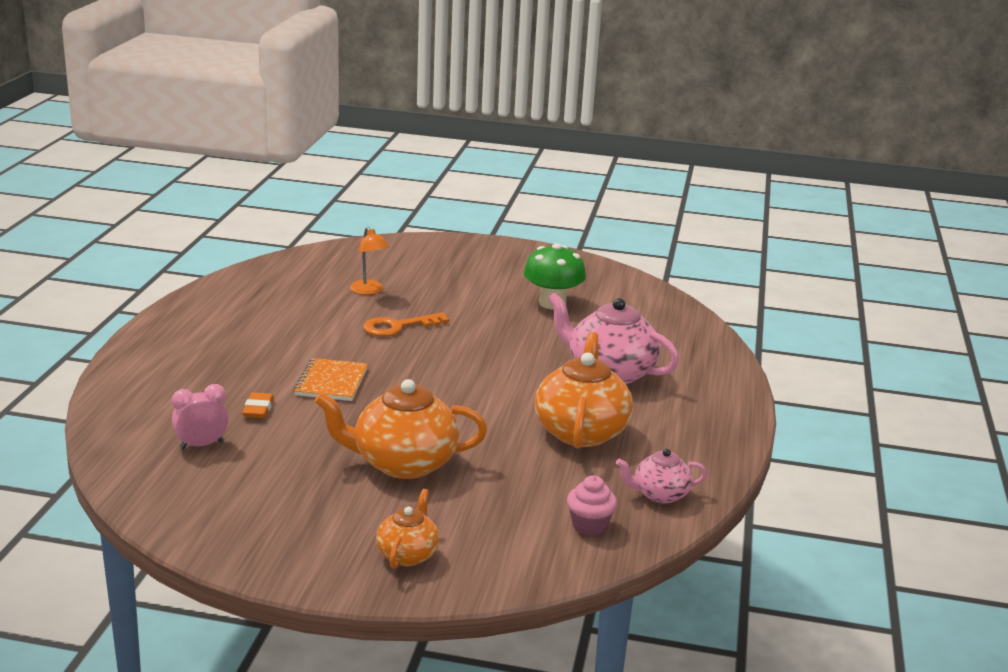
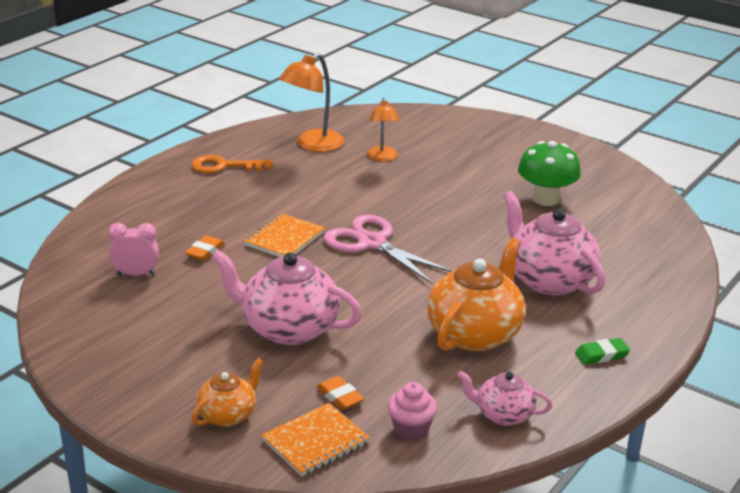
camera: 25 degrees right, 5 degrees up
(288, 290) = (312, 145): none -> orange lamp
(398, 327) = (382, 197): orange key -> orange key (224, 166)
(403, 463) = (288, 328): orange teapot -> pink teapot
(422, 370) = (372, 243): none -> pink scissors
(502, 513) = (340, 397): none -> orange eraser
(511, 557) = (315, 441): none -> orange notebook
(702, 426) = (601, 355): none -> green eraser

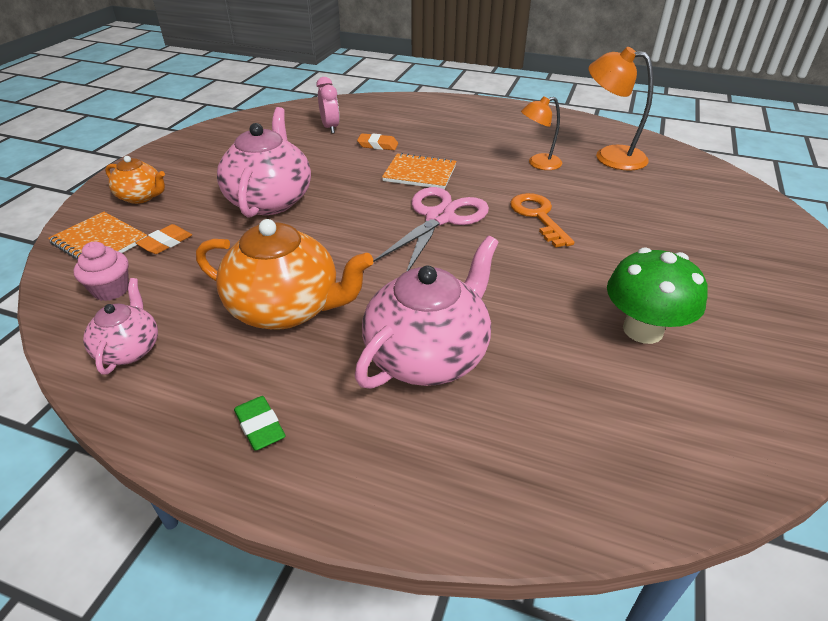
camera: 75 degrees right, 10 degrees up
(224, 166) = (525, 127): orange key -> orange key (538, 216)
(382, 158) = (625, 196): orange lamp -> orange lamp (538, 164)

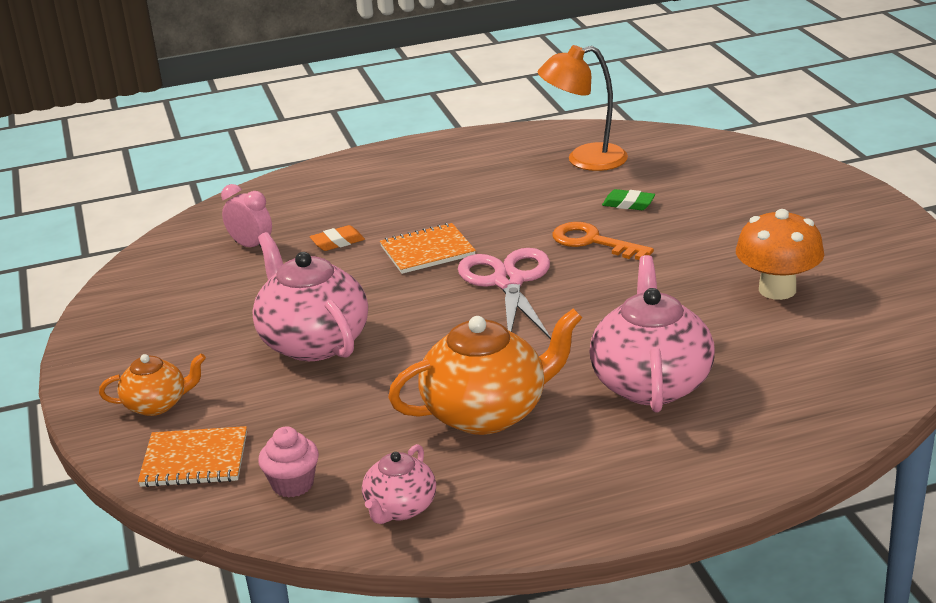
camera: 35 degrees left, 10 degrees down
(129, 349) = (400, 508): pink teapot -> pink teapot turned 120 degrees counterclockwise
(165, 243) = (271, 426): orange eraser -> none
(260, 426) = (596, 488): green eraser -> green eraser (628, 204)
(538, 164) = (529, 194): orange lamp -> none
(642, 330) = (777, 290): green mushroom -> orange mushroom

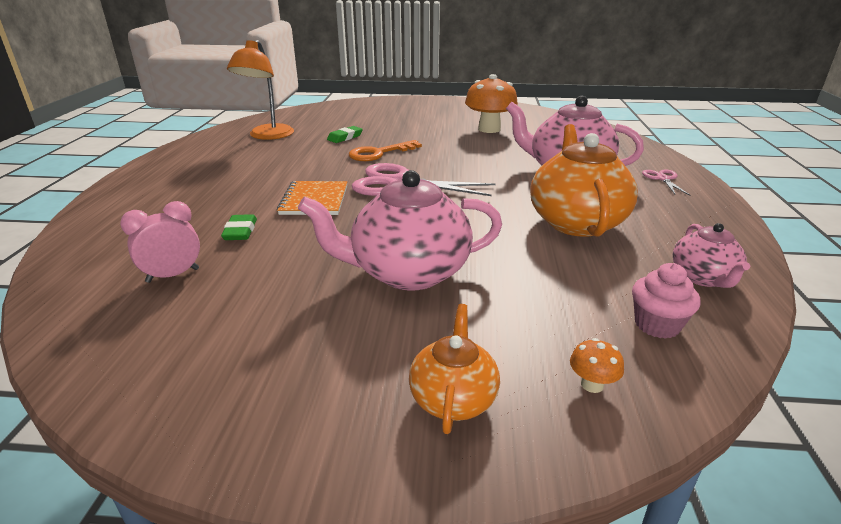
camera: 70 degrees left, 0 degrees up
(194, 460) = (592, 384): orange notebook -> orange mushroom
(337, 242) = (240, 231): orange eraser -> green eraser
(400, 508) = (703, 278): pink teapot -> pink teapot turned 45 degrees clockwise
(692, 464) = (663, 179): none -> pink scissors

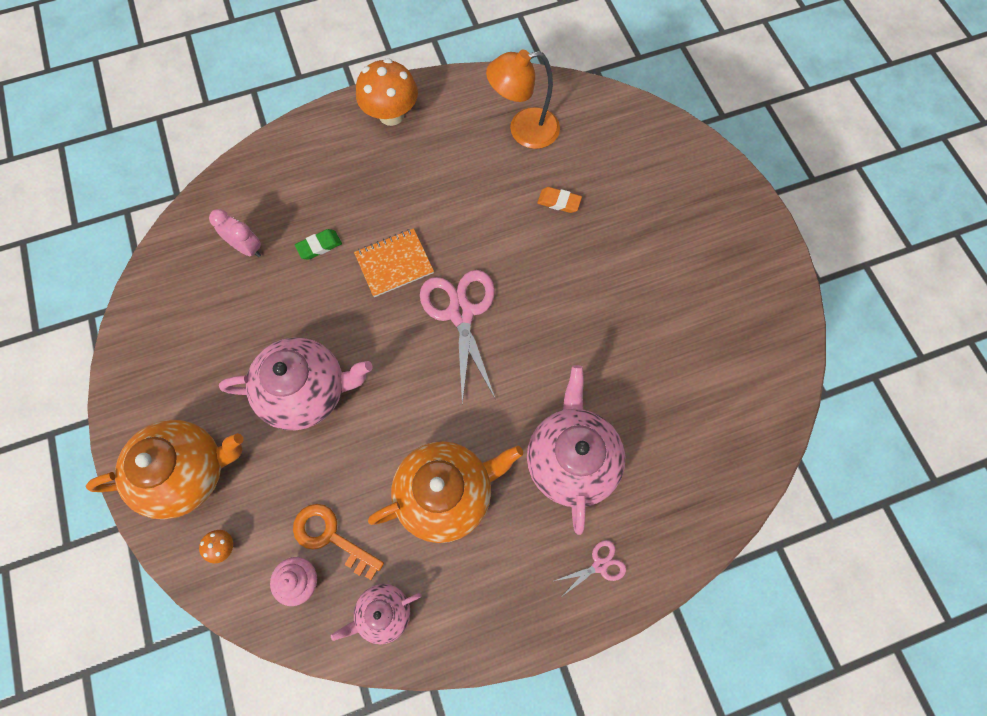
camera: 65 degrees right, 40 degrees up
(345, 137) = (559, 202): green eraser -> orange eraser
(379, 153) = (529, 258): orange key -> orange key (331, 537)
(408, 272) = (307, 391): pink teapot -> pink teapot turned 120 degrees clockwise
(453, 398) = (187, 472): orange teapot -> orange teapot, size x1.83
(489, 129) = (673, 335): orange mushroom -> orange mushroom (391, 115)

